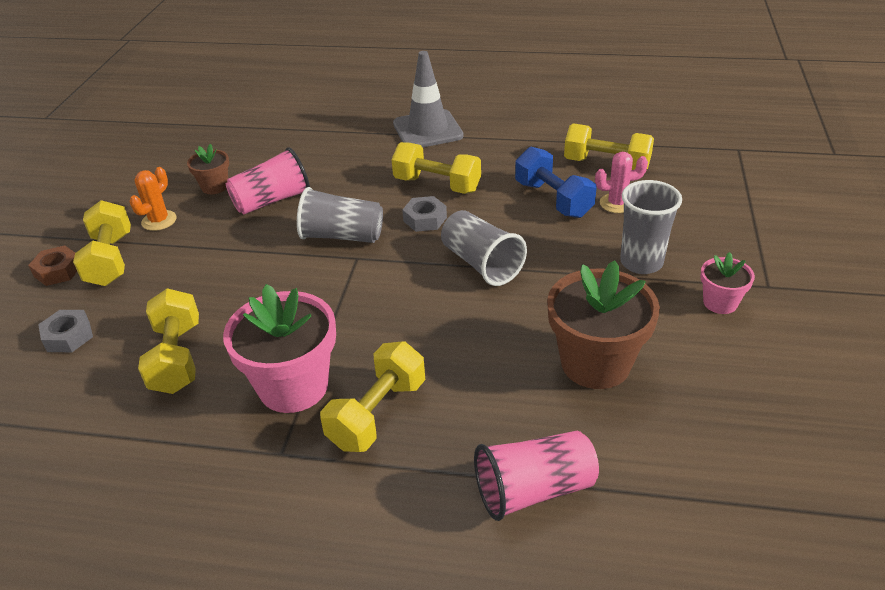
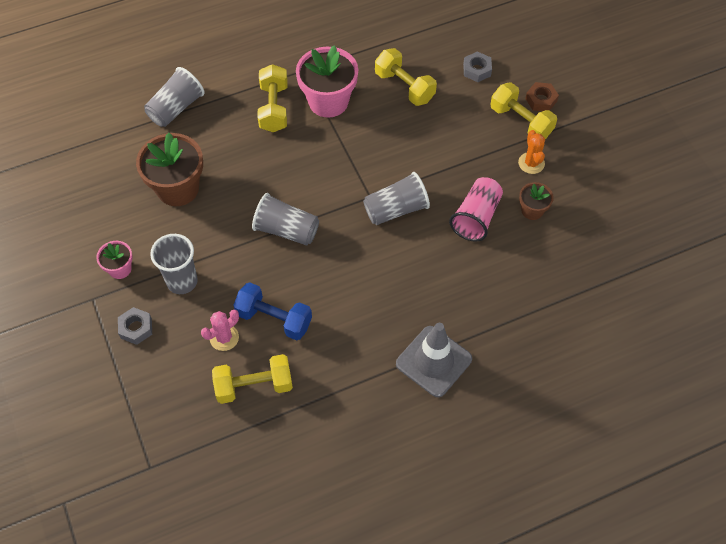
camera: 145 degrees right, 20 degrees up
(425, 219) = (353, 252): grey nut -> grey nut (136, 328)
(437, 185) = (371, 293): yellow dumbbell -> none
(534, 490) = (176, 108): pink cup -> grey cup

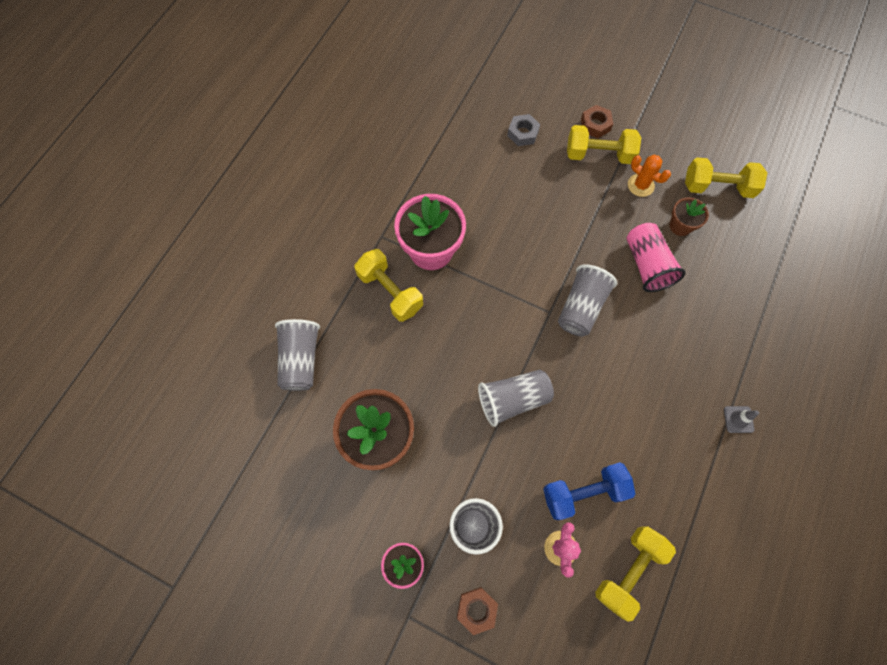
camera: 40 degrees left, 10 degrees up
(136, 328) = (477, 609): grey nut -> brown nut
(404, 87) = (480, 190): yellow dumbbell -> yellow dumbbell (717, 187)
(433, 361) = (738, 419): grey traffic cone -> grey traffic cone, size x0.43

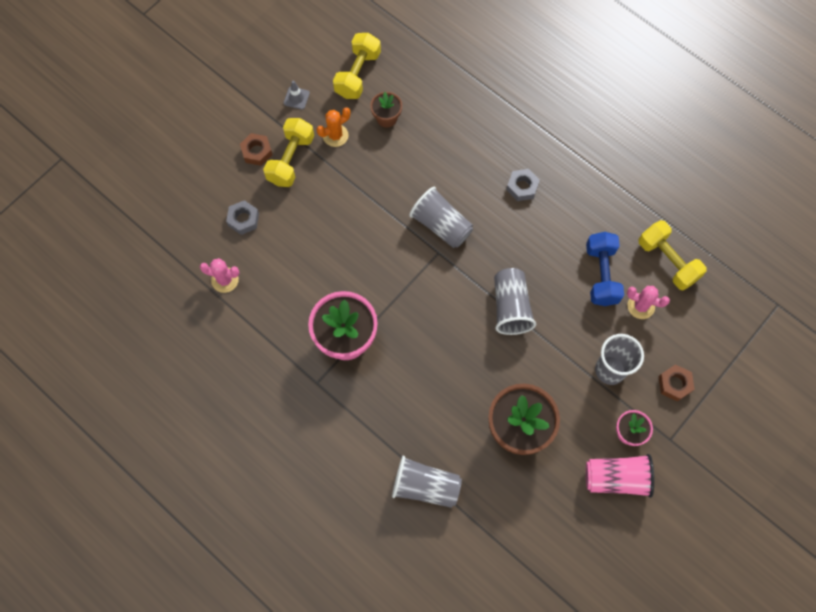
camera: 75 degrees left, 0 degrees up
(390, 292) = (379, 387): yellow dumbbell -> none
(458, 135) = (225, 280): none -> pink cactus
(647, 265) = (416, 158): pink cup -> pink cup (616, 478)
(657, 380) = (522, 187): none -> grey nut
(738, 419) = (569, 139): grey traffic cone -> grey traffic cone (296, 98)

